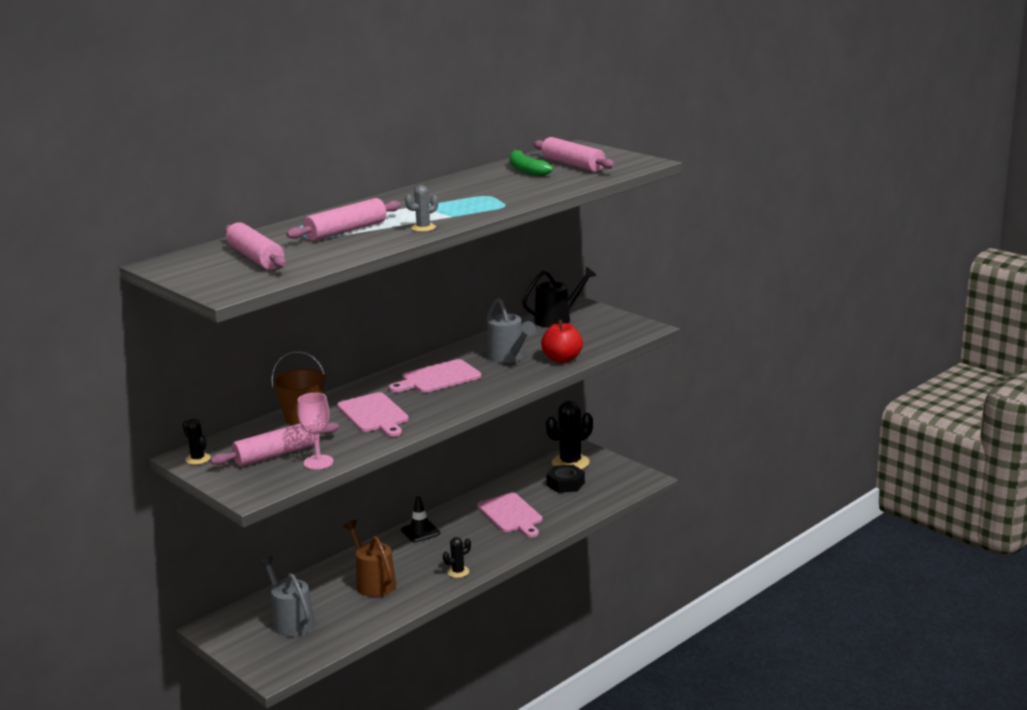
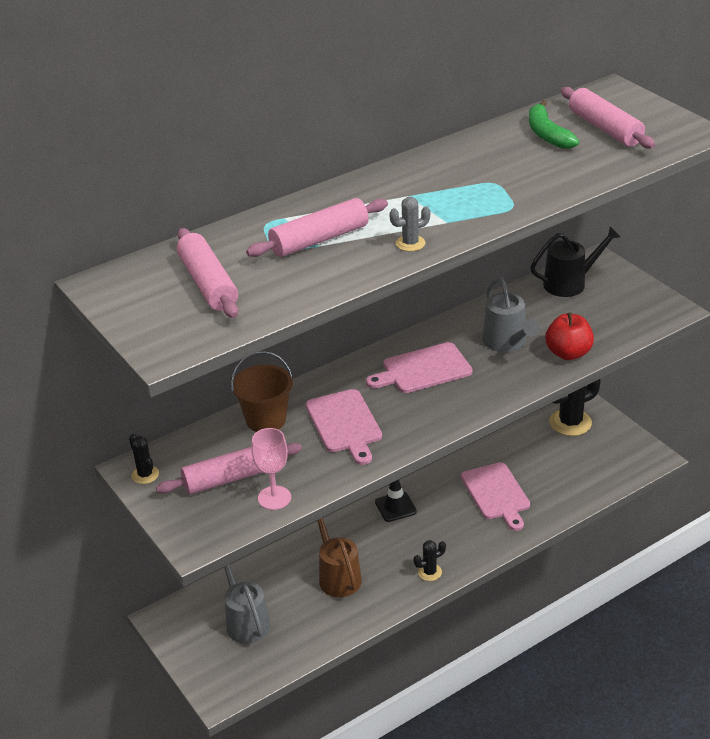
camera: 10 degrees right, 15 degrees up
(565, 484) = (561, 454): black nut -> none

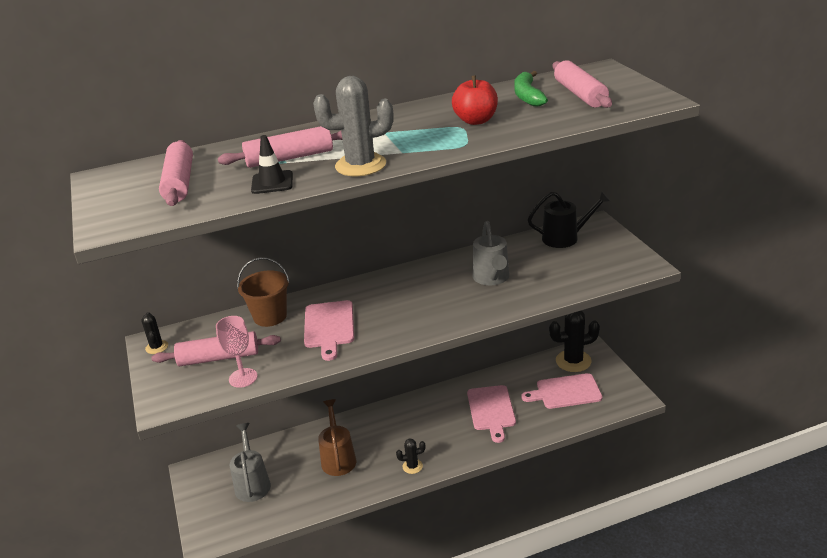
camera: 15 degrees right, 5 degrees down
(395, 507) = (406, 409): black traffic cone -> black traffic cone (272, 182)
(410, 243) = (360, 165): grey cactus -> grey cactus, size x1.97
(423, 369) = (413, 292): pink cutting board -> pink cutting board (565, 392)
(568, 353) = (540, 291): red apple -> red apple (476, 121)

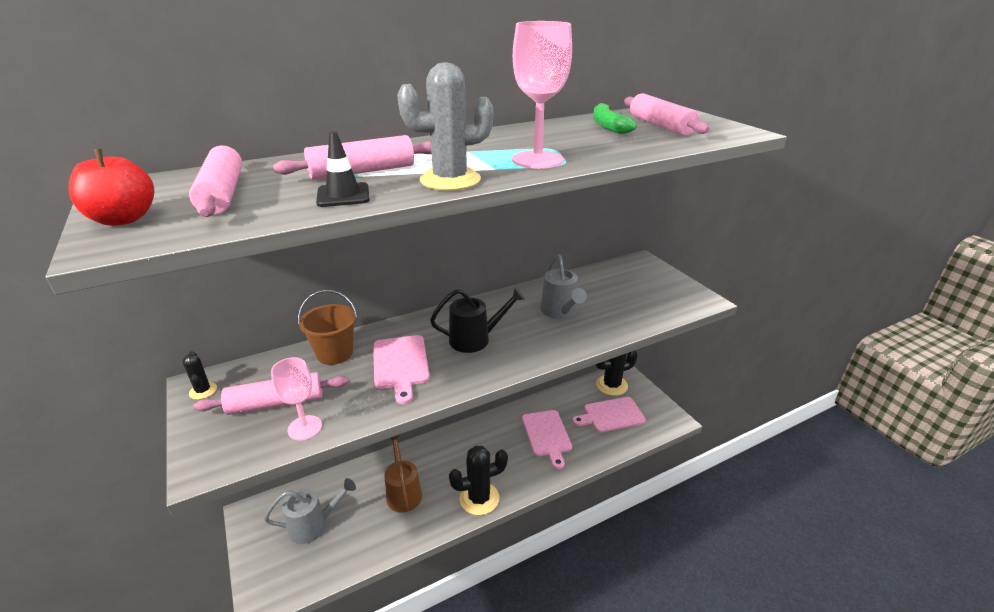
camera: 10 degrees left, 0 degrees up
(252, 483) = (314, 525): grey watering can -> grey watering can turned 90 degrees clockwise
(412, 466) = (479, 498): black cactus -> black cactus, size x1.97
(442, 141) = (537, 160): none -> pink goblet
(476, 121) = (565, 143): red apple -> red apple (123, 219)
(565, 238) = (619, 273): black watering can -> black watering can (475, 339)

